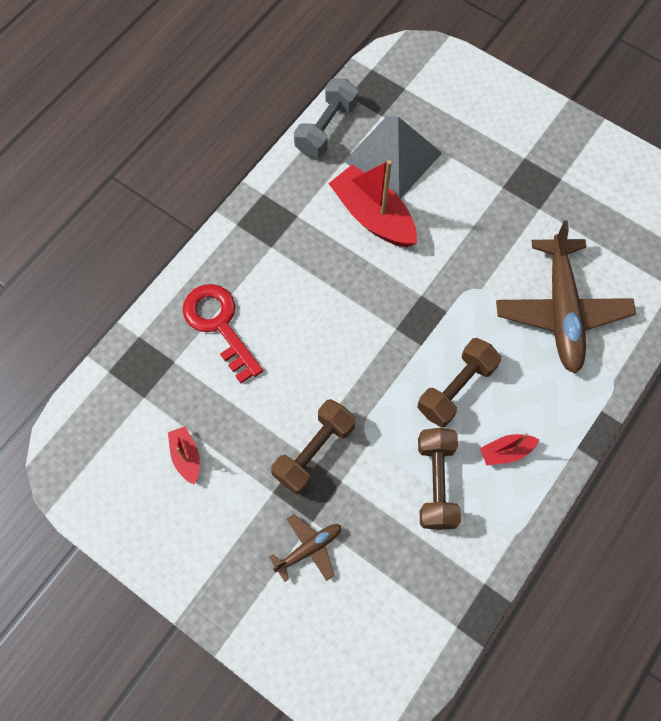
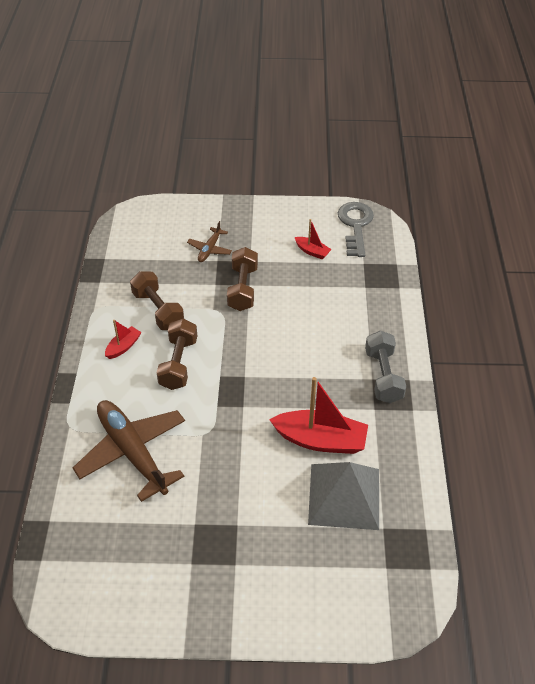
camera: 145 degrees right, 20 degrees down
(96, 465) = (355, 225): none -> grey key
(219, 325) = (358, 318): red key -> none
(326, 128) = (416, 487): grey dumbbell -> grey dumbbell (383, 376)

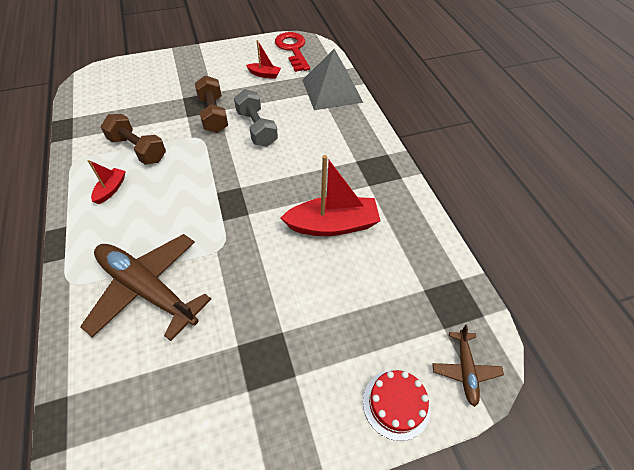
camera: 20 degrees left, 5 degrees up
(178, 363) = (172, 191): brown dumbbell -> none
(209, 249) = (173, 90): brown plane -> brown plane (465, 370)
(313, 615) = (396, 404): none -> red cake
(344, 496) = (375, 270): grey pyramid -> grey pyramid (332, 91)
(355, 225) = (293, 49): grey key -> red key
(383, 376) = (364, 156): grey dumbbell -> grey dumbbell (256, 128)

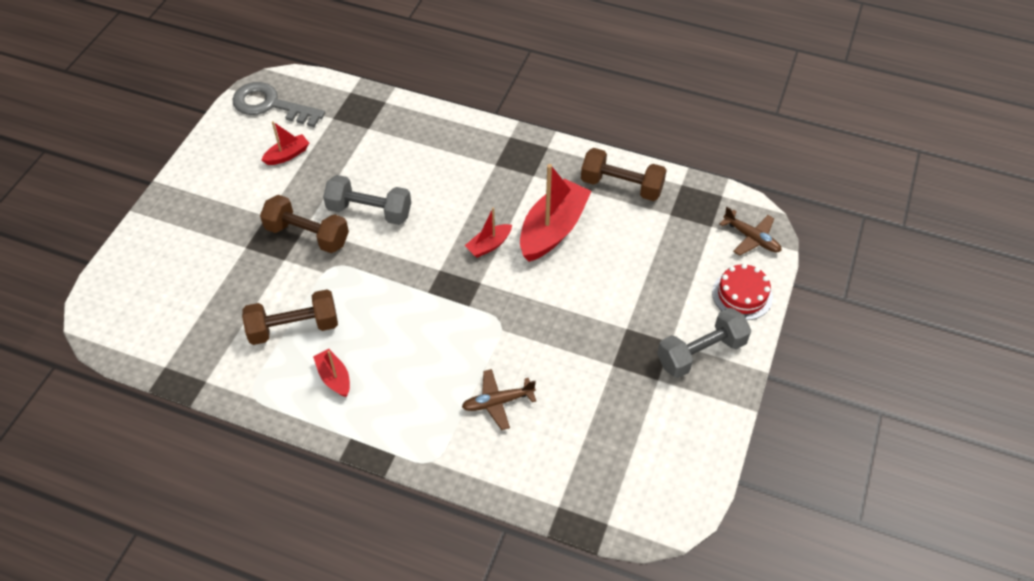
camera: 50 degrees left, 0 degrees up
(147, 289) = (497, 402): brown plane -> brown plane, size x0.48
(284, 199) = (489, 245): none -> red boat
(293, 49) = (270, 105): red key -> grey key
(303, 409) = (701, 353): none -> grey dumbbell
(332, 91) = (378, 118): grey pyramid -> none
(416, 240) = (621, 186): none -> brown dumbbell

